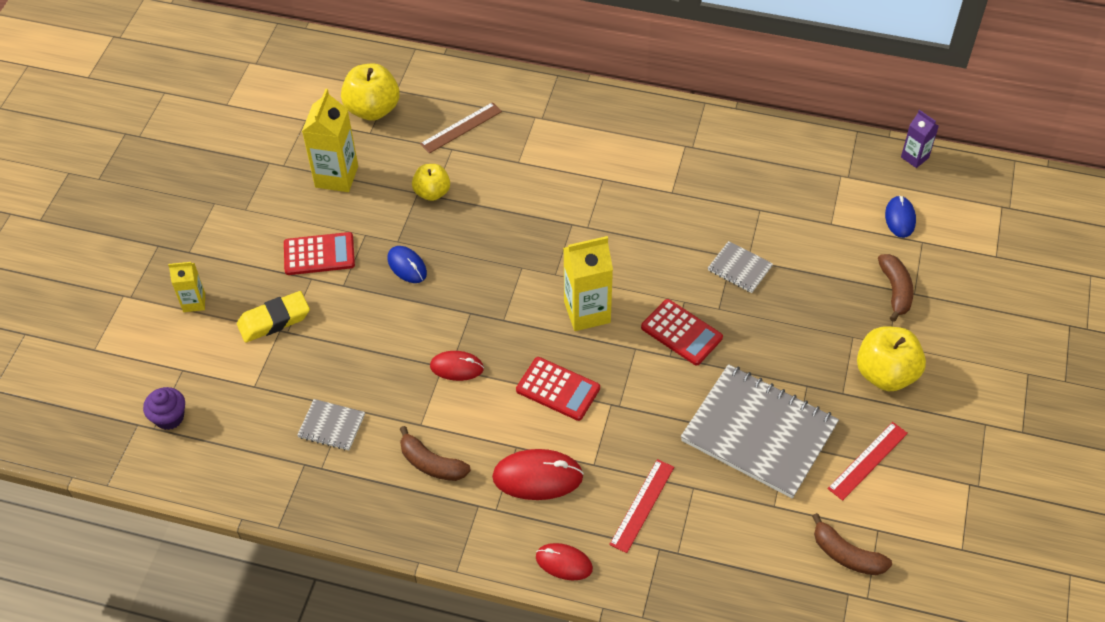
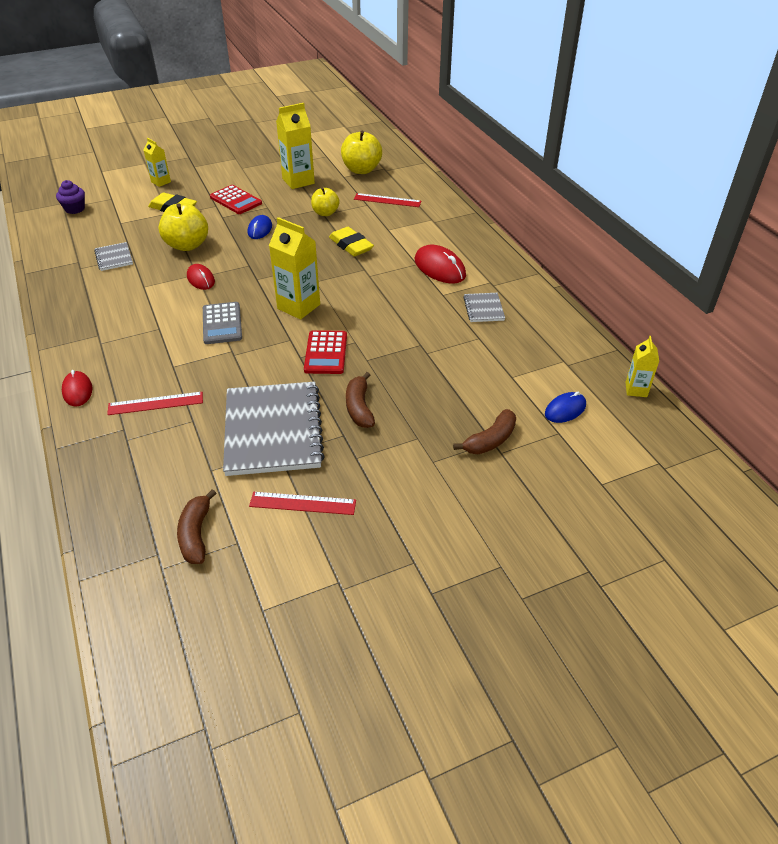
camera: 50 degrees right, 10 degrees down
(431, 463) = (116, 303): brown banana -> brown banana (359, 407)
(461, 128) = (387, 200): brown ruler -> red ruler
(518, 209) = (351, 245): none -> yellow eraser
(537, 477) = (141, 348): red mouse -> red mouse (439, 268)
(558, 389) = (222, 323): red calculator -> grey calculator
(739, 268) = (414, 352): grey notebook -> grey notebook (483, 309)
(885, 374) = (401, 473): yellow apple -> yellow apple (187, 245)
(914, 157) = (636, 389): purple carton -> yellow carton

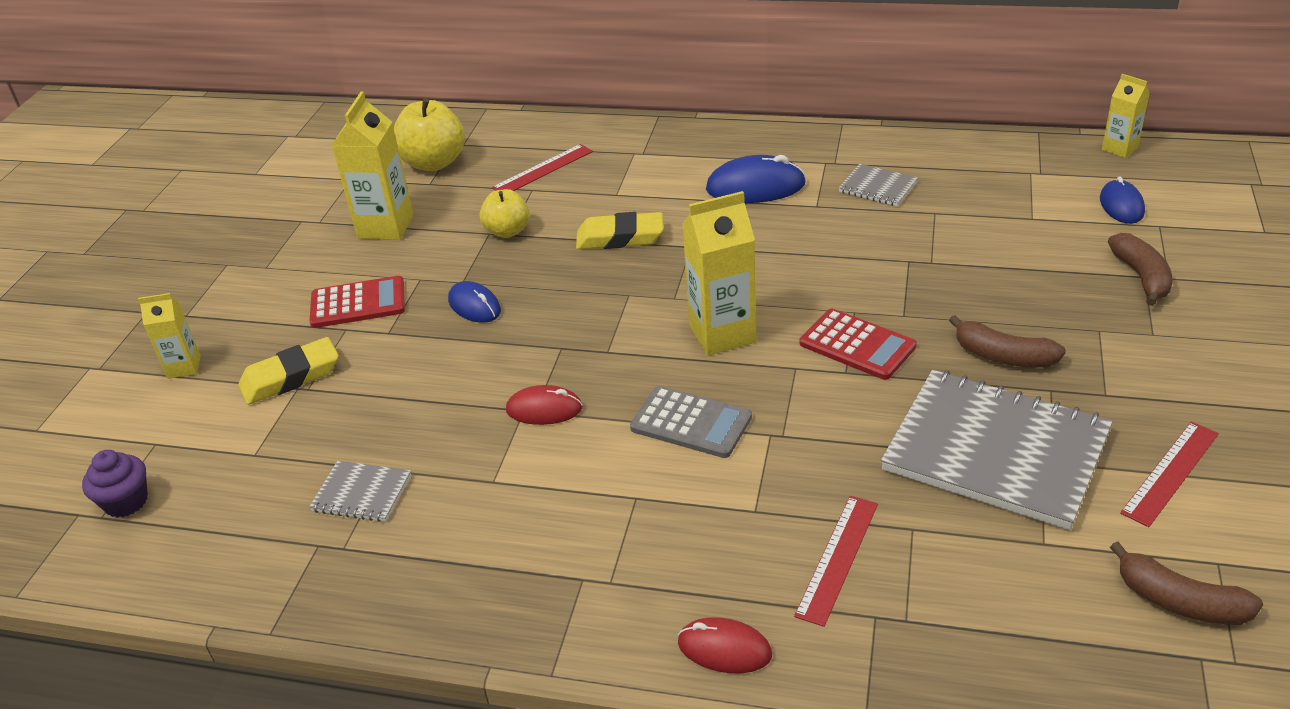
camera: 50 degrees left, 5 degrees down
(187, 245) = (427, 395): yellow apple -> none
(439, 268) = (755, 187): red mouse -> blue mouse

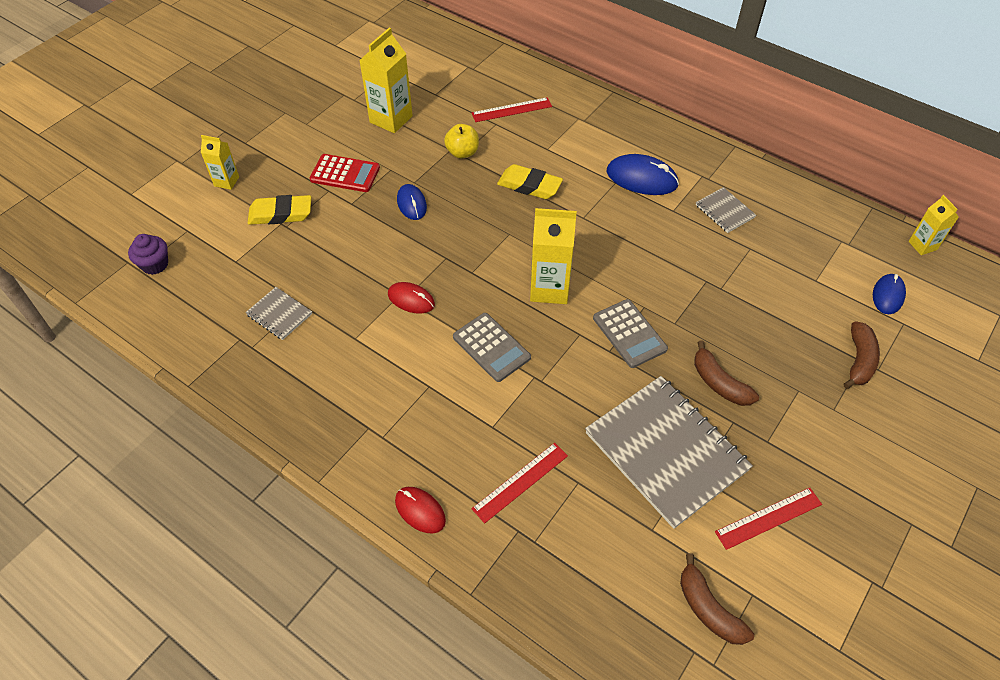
camera: 20 degrees right, 15 degrees up
(434, 163) = (446, 77): yellow apple -> none
(857, 345) = (629, 333): red calculator -> grey calculator

